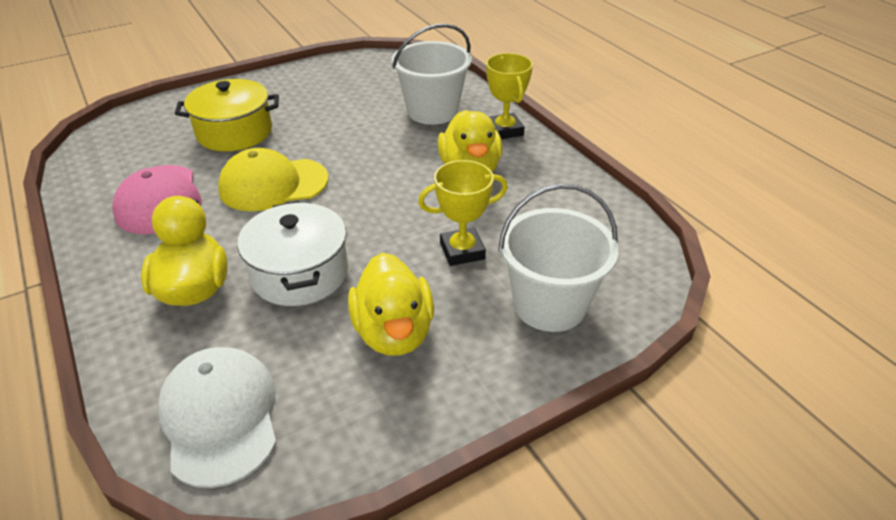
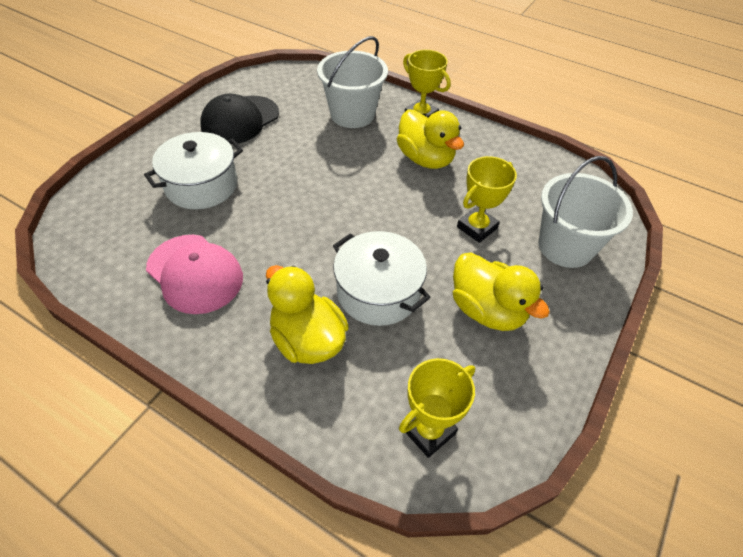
camera: 30 degrees left, 10 degrees up
(220, 417) = (428, 431): white cap -> yellow trophy
(234, 132) = (201, 185): yellow pot -> white pot
(273, 184) = (284, 223): yellow cap -> none
(320, 89) = (240, 120): none -> black cap

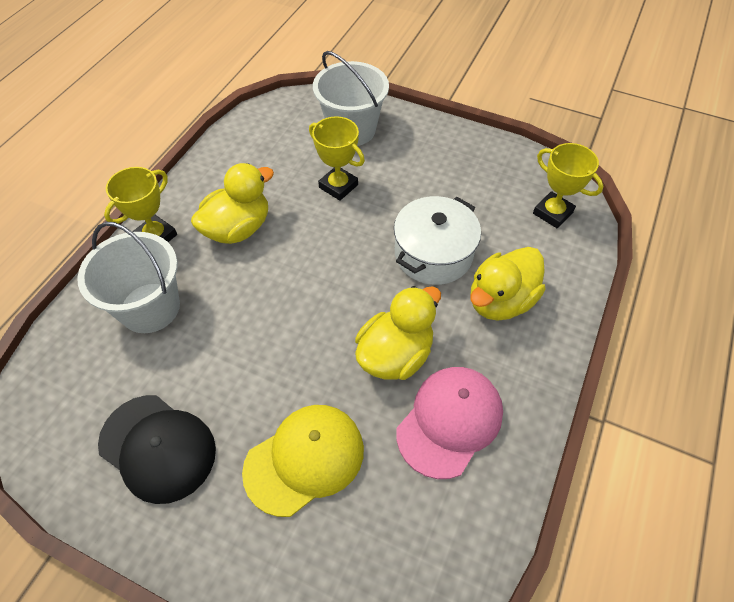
camera: 95 degrees left, 5 degrees up
(201, 185) = (304, 459): white pot -> yellow cap
(487, 310) = (433, 180): yellow duck -> yellow duck (395, 354)

